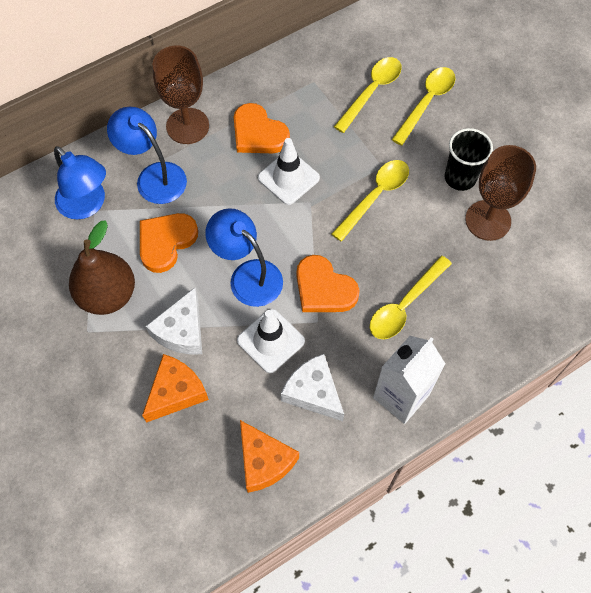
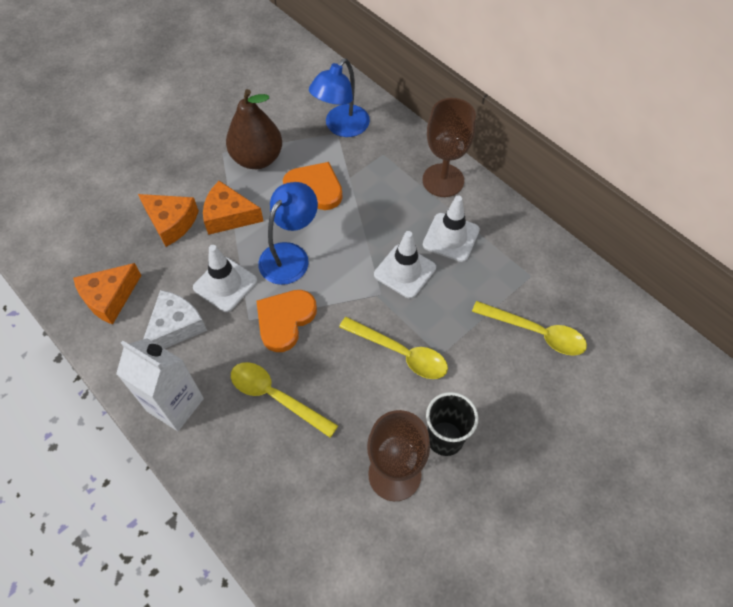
camera: 80 degrees right, 5 degrees down
(154, 176) = (381, 166): blue lamp -> none
(182, 331) = (229, 216): white cheese -> orange cheese
(258, 133) = (451, 237): orange heart -> white traffic cone
(426, 103) = (539, 391): yellow spoon -> none

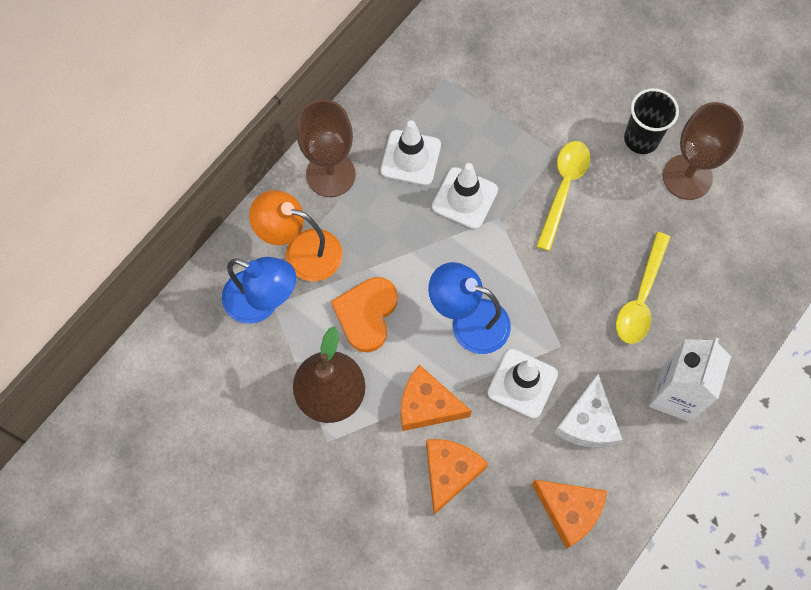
camera: 100 degrees left, 10 degrees up
(176, 326) = (587, 422): white cheese -> white cheese turned 105 degrees counterclockwise
(229, 216) = (427, 405): orange cheese -> orange cheese turned 105 degrees clockwise
(285, 320) = (552, 308): orange heart -> none
(378, 154) = (302, 251): none -> orange lamp
(535, 332) = (511, 70): yellow spoon -> none

